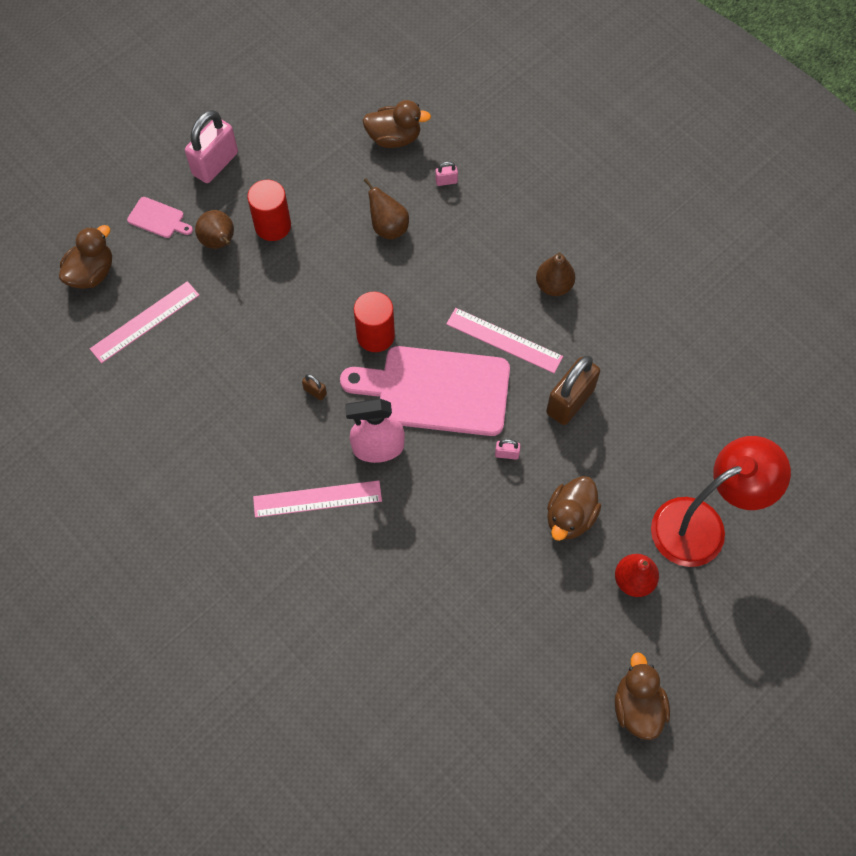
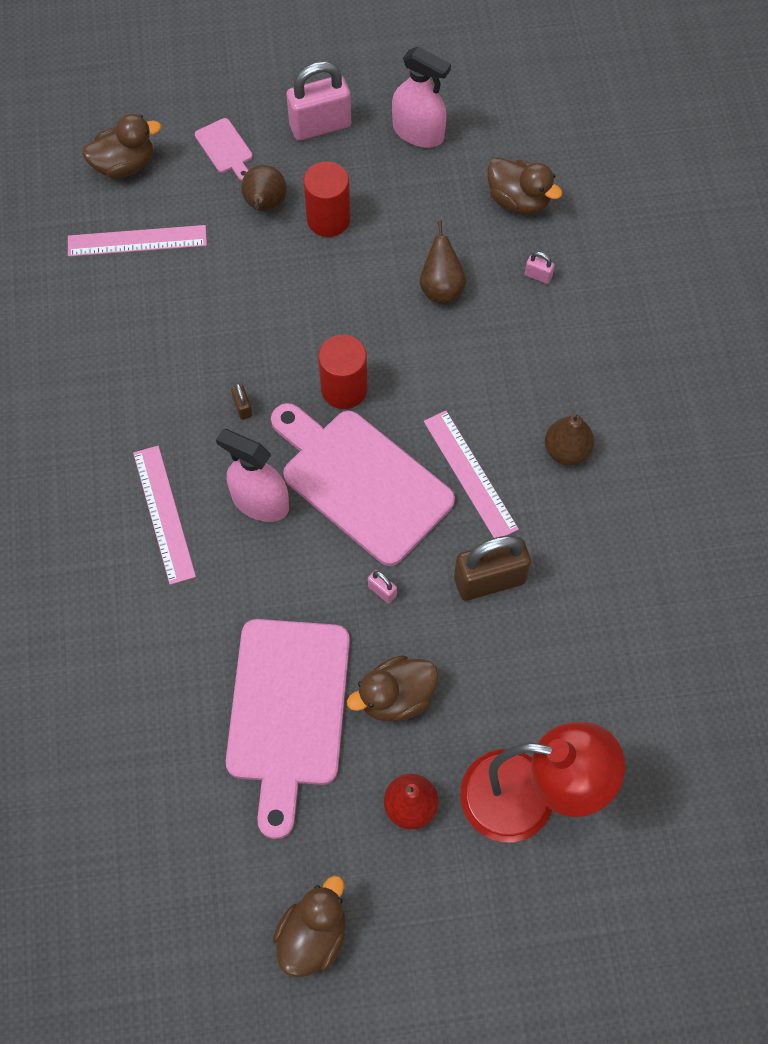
camera: 35 degrees right, 0 degrees up
(289, 130) = (418, 132): none -> pink spray bottle
(317, 499) = (164, 514): pink ruler -> pink ruler turned 45 degrees clockwise
(507, 574) = (288, 711): none -> pink cutting board

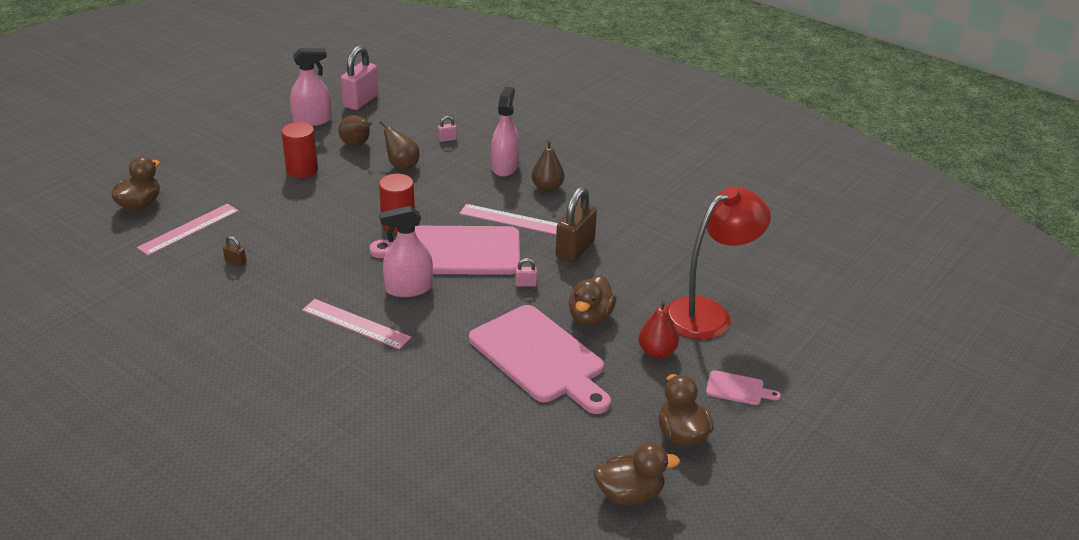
camera: 45 degrees left, 30 degrees down
(225, 148) = (200, 172): pink cutting board -> pink cutting board (738, 389)
(242, 408) = (347, 259): brown padlock -> brown padlock (235, 262)
(265, 205) = (255, 181): brown pear -> brown pear (357, 145)
(320, 125) = (250, 140): pink padlock -> pink padlock (360, 101)
(518, 200) = (401, 120): brown duck -> brown duck (629, 494)
(555, 376) = (505, 167): none -> pink spray bottle

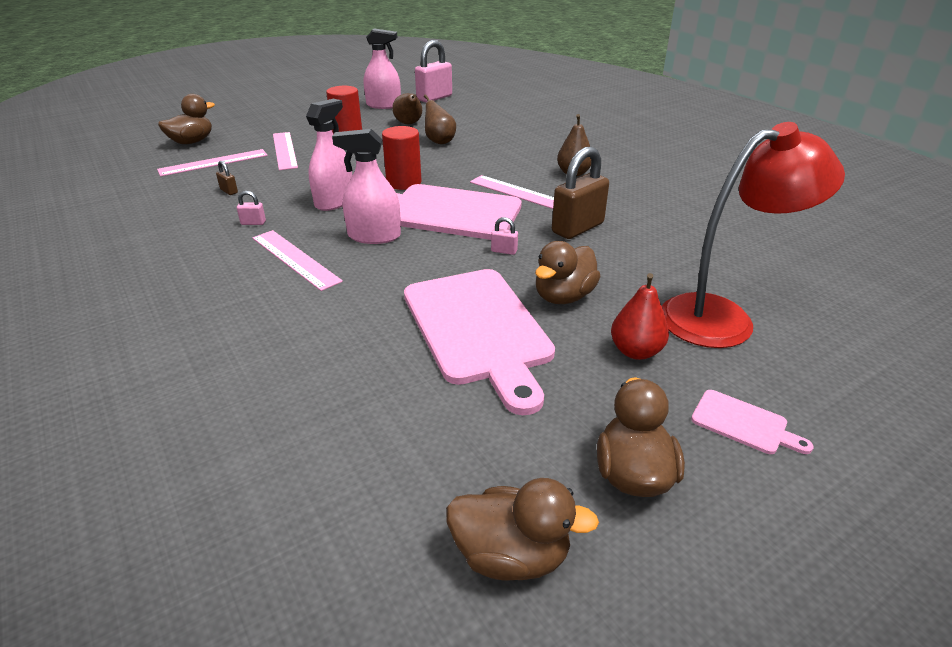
camera: 20 degrees right, 0 degrees up
(251, 201) = (284, 150): none -> pink ruler
(447, 139) = (494, 128): pink padlock -> pink padlock (253, 223)
(505, 167) = (538, 153): pink spray bottle -> pink spray bottle (334, 201)

